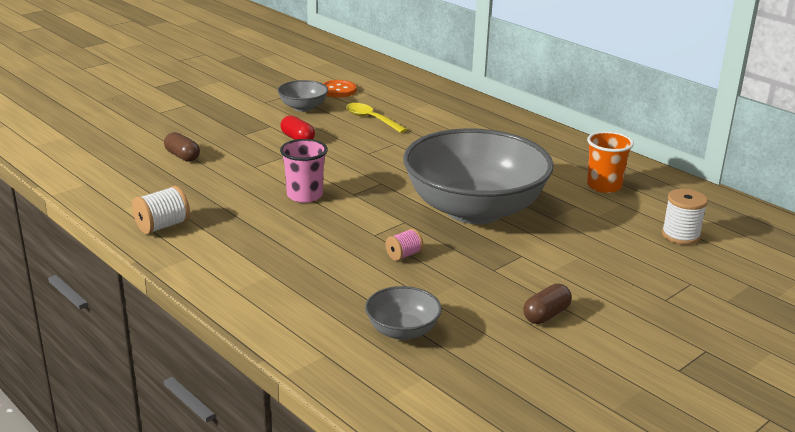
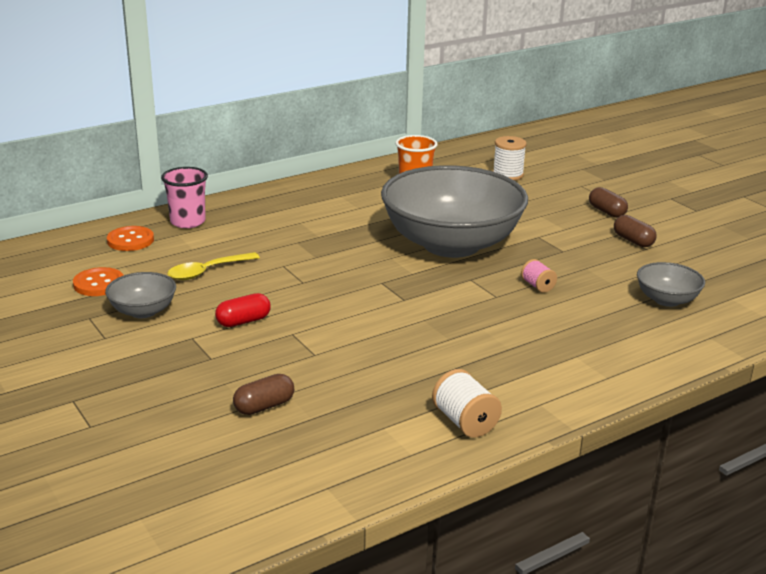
camera: 80 degrees left, 0 degrees up
(305, 195) = (402, 327): pink cup -> pink cup (188, 222)
(410, 90) = (130, 240): none -> orange button
(620, 299) = (606, 212): none -> brown capsule

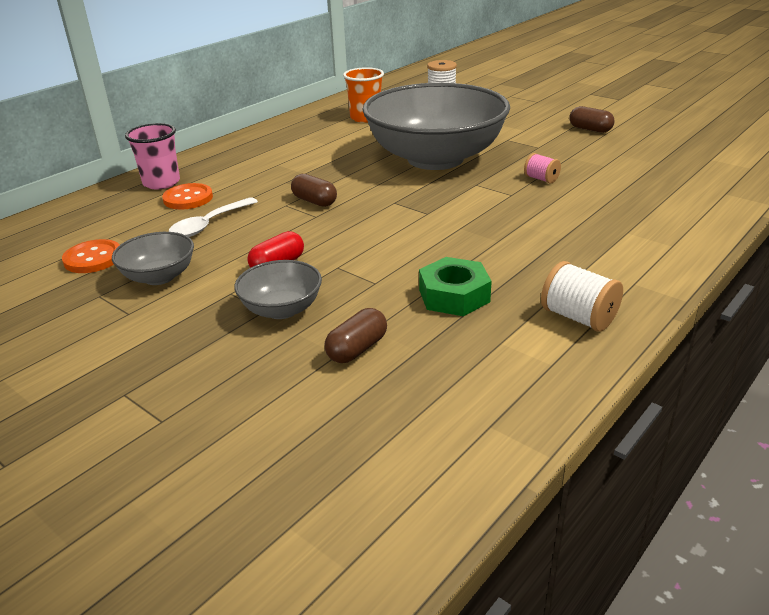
camera: 15 degrees left, 5 degrees up
(130, 240) = (108, 210): orange button -> orange button (188, 198)
(207, 271) = (209, 224): yellow spoon -> white spoon
(373, 380) = (454, 295): none -> green nut
(606, 212) = (548, 111): brown capsule -> brown capsule (314, 201)
(667, 300) = (661, 170): grey bowl -> grey bowl (282, 309)

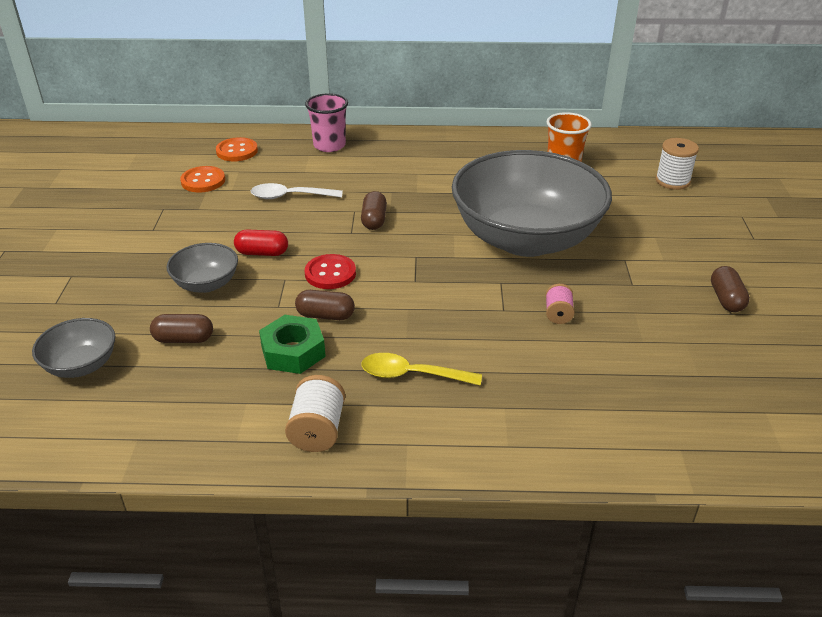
camera: 50 degrees right, 5 degrees up
(159, 276) = (204, 216): grey bowl -> grey bowl (81, 365)
(188, 198) = (318, 168): orange button -> orange button (237, 151)
(362, 243) = (330, 273): none -> red button
(421, 264) = (325, 315): none -> brown capsule
(550, 253) = (412, 375): none -> yellow spoon

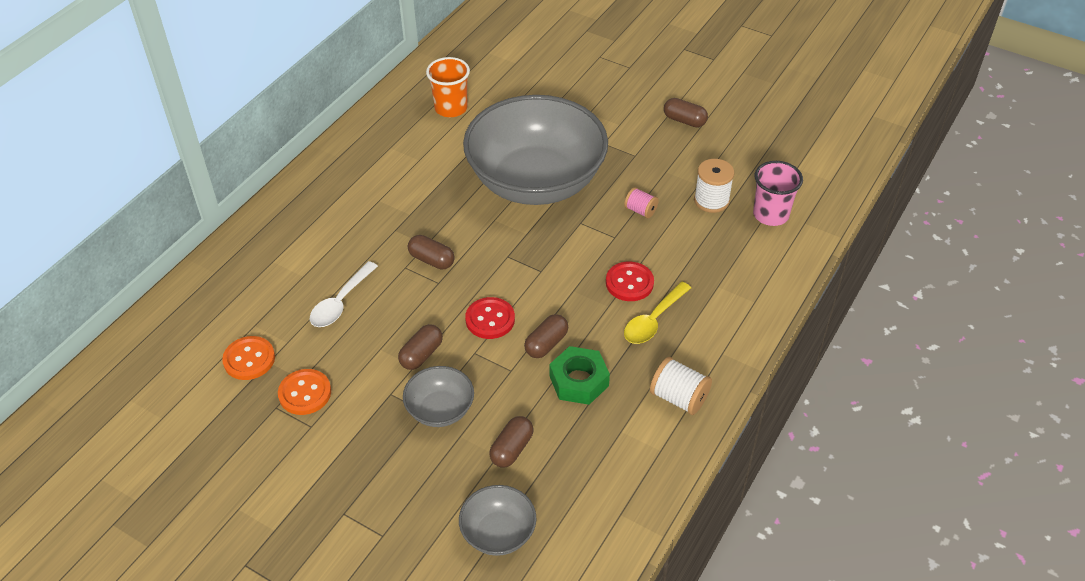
camera: 60 degrees left, 10 degrees up
(237, 151) = (211, 313): orange button -> orange button (305, 393)
(262, 253) = (421, 354): red capsule -> brown capsule
(329, 145) = (269, 239): pink cup -> pink cup (771, 214)
(450, 341) = (629, 283): none -> red button
(672, 181) = (526, 62): white spool -> white spool (711, 200)

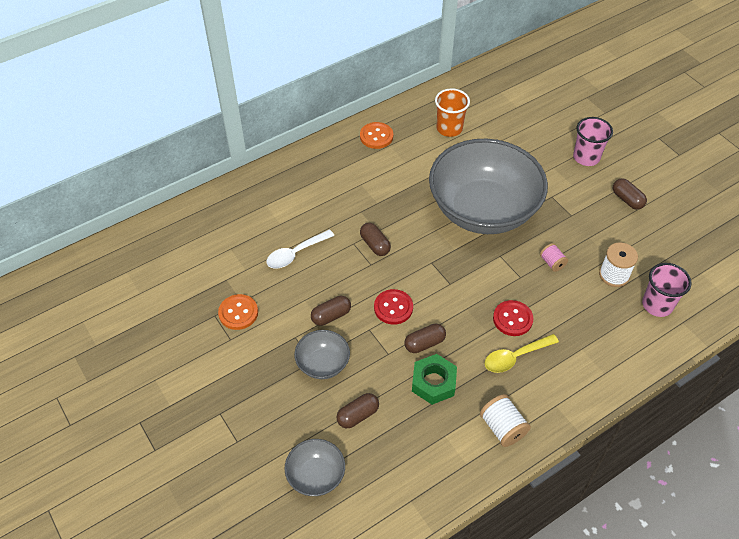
camera: 25 degrees right, 5 degrees up
(249, 359) = (214, 273): orange button -> orange button (376, 136)
(619, 91) = (586, 157): none -> pink cup

